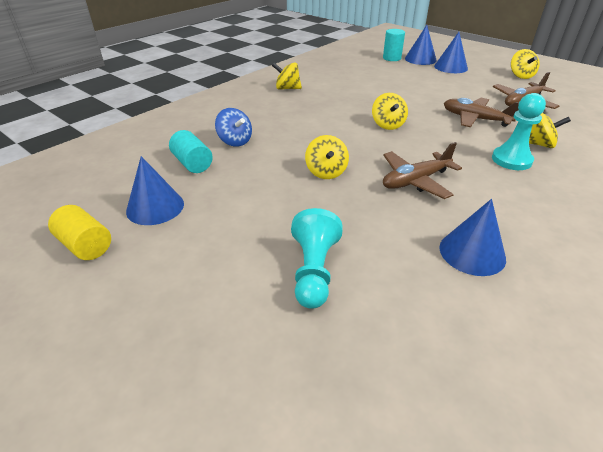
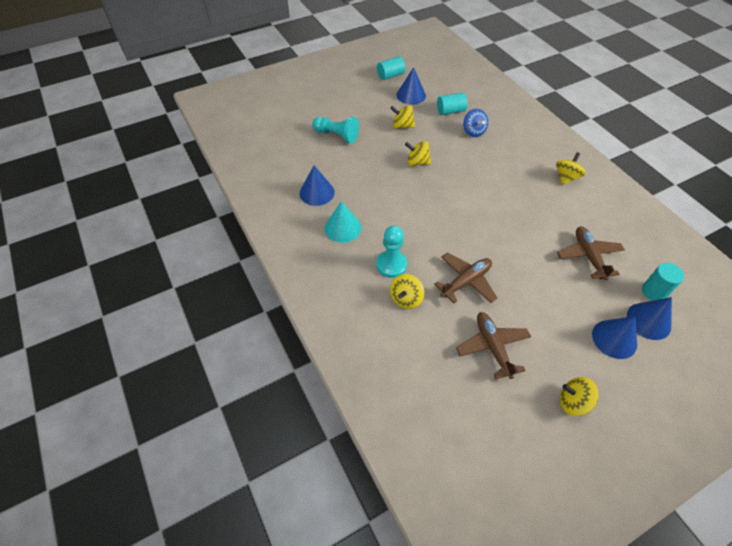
camera: 110 degrees right, 15 degrees up
(85, 245) = (390, 75): yellow cylinder -> turquoise cylinder
(235, 141) = (473, 132): blue spinning top -> blue spinning top turned 90 degrees counterclockwise
(387, 125) = (473, 217): yellow spinning top -> yellow spinning top (402, 126)
(415, 181) = (389, 199): brown plane -> brown plane (588, 256)
(505, 207) = (343, 228): none -> turquoise cone

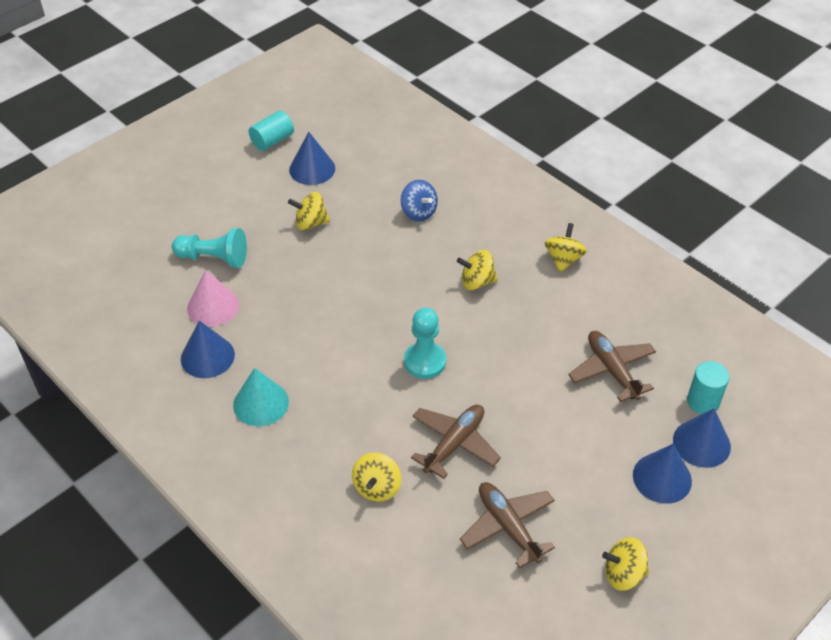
camera: 15 degrees left, 5 degrees down
(328, 163) = (213, 306): none -> pink cone
(391, 265) = (345, 443): turquoise pawn -> turquoise pawn (425, 361)
(417, 162) = (346, 278): yellow spinning top -> yellow spinning top (477, 282)
(450, 111) = (378, 185): turquoise cylinder -> none

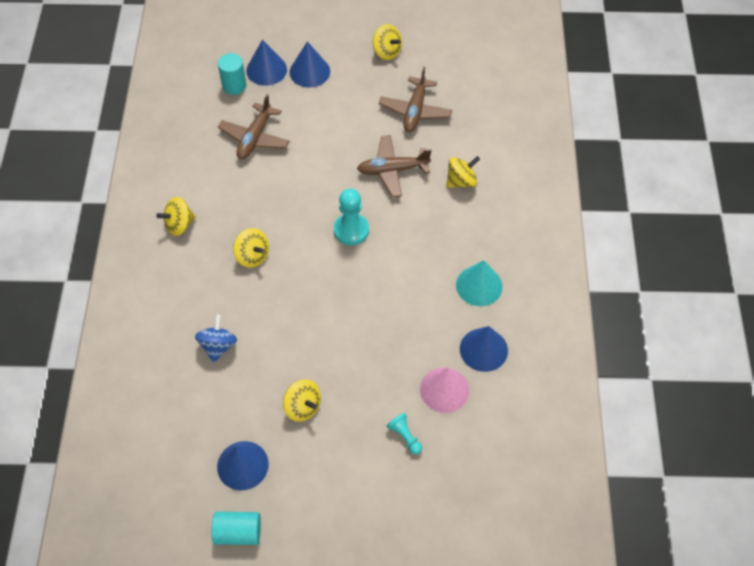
camera: 135 degrees left, 10 degrees up
(214, 258) = (405, 436): turquoise pawn -> turquoise pawn, size x0.56

